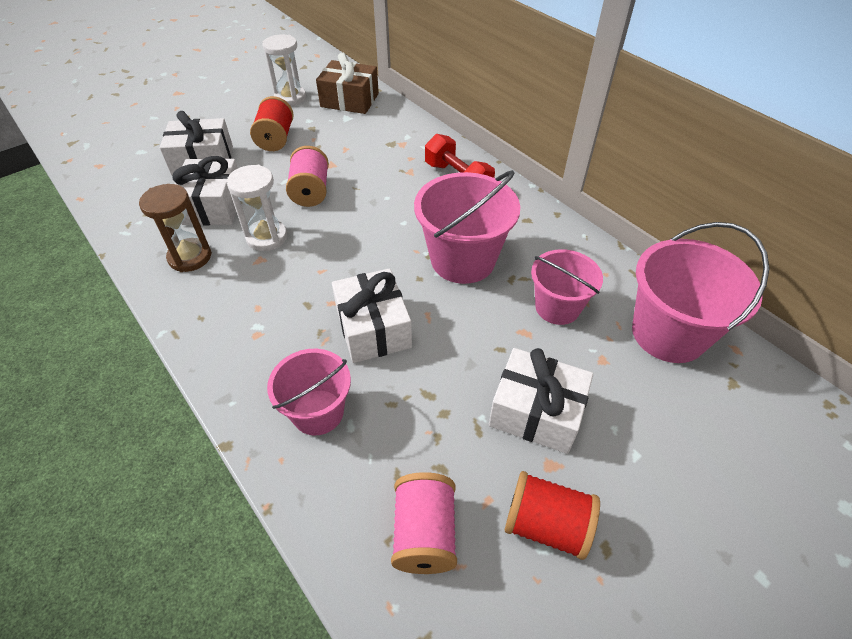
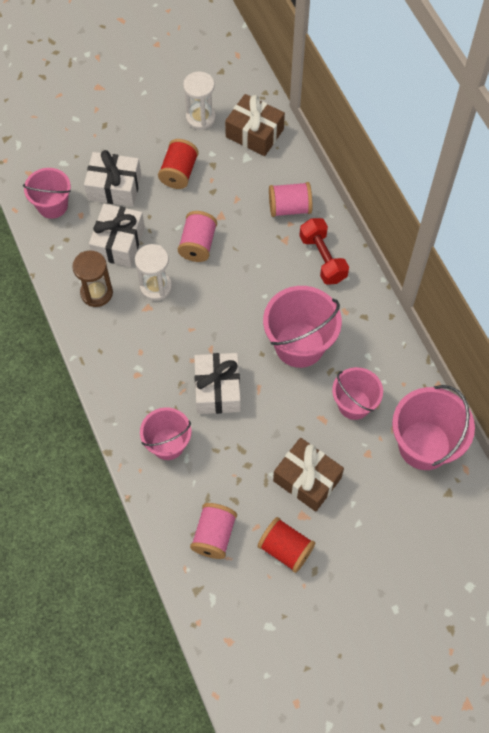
camera: 15 degrees right, 15 degrees up
(128, 187) = (52, 205): none -> pink bucket
(405, 146) = (289, 208): none -> pink spool
(536, 412) = (307, 479): white gift -> brown gift

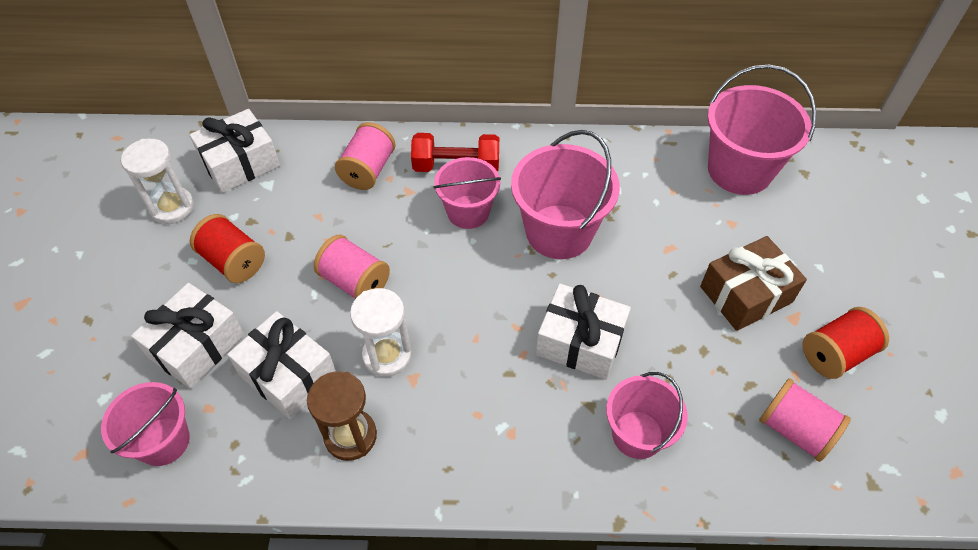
camera: 65 degrees left, 10 degrees down
(254, 133) = (240, 163): brown gift -> white gift
(354, 404) = (662, 211): pink bucket -> pink bucket (468, 212)

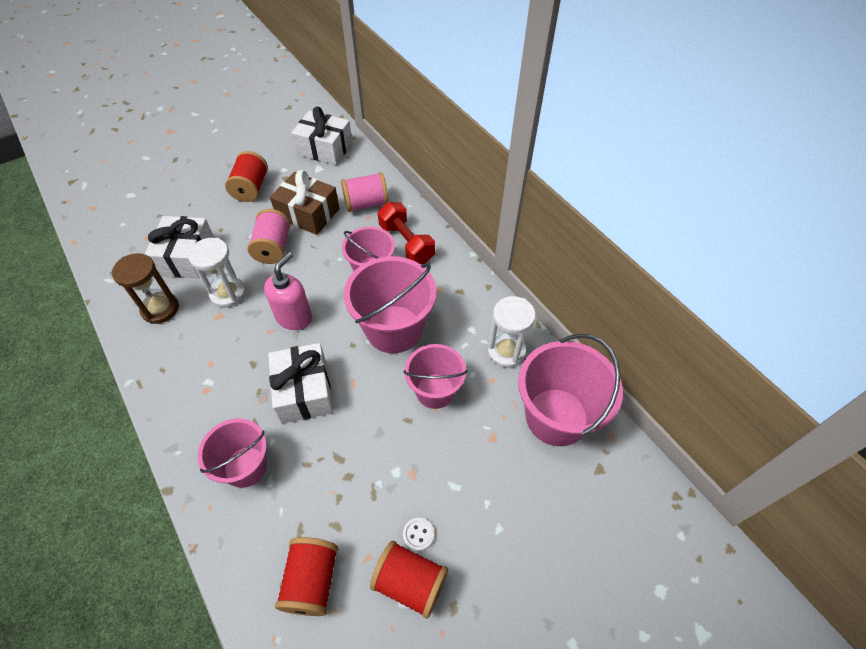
camera: 55 degrees right, 0 degrees up
(163, 441) = (116, 232): pink bucket -> pink bucket (435, 391)
(172, 207) = (271, 143): white hourglass -> white hourglass (506, 351)
(196, 346) = (183, 208): white gift -> none
(475, 307) = (294, 317): none -> pink soap dispenser
(746, 294) = (425, 482): brown gift -> brown gift (308, 213)
(794, 325) = (418, 534): none -> white button
(795, 430) = (312, 581): pink spool -> red spool

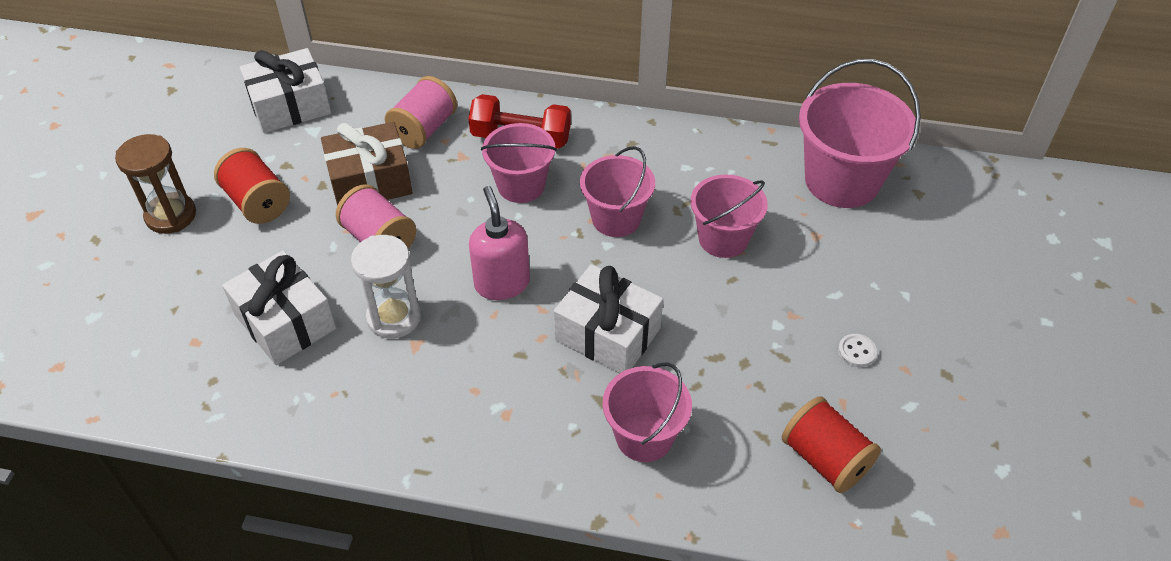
camera: 45 degrees left, 5 degrees down
(160, 309) = (334, 391): brown hourglass -> brown hourglass (171, 215)
(394, 329) = (616, 219): pink bucket -> pink bucket, size x0.64
(410, 582) = (896, 388): red spool -> none
(506, 351) = (738, 162): white hourglass -> none

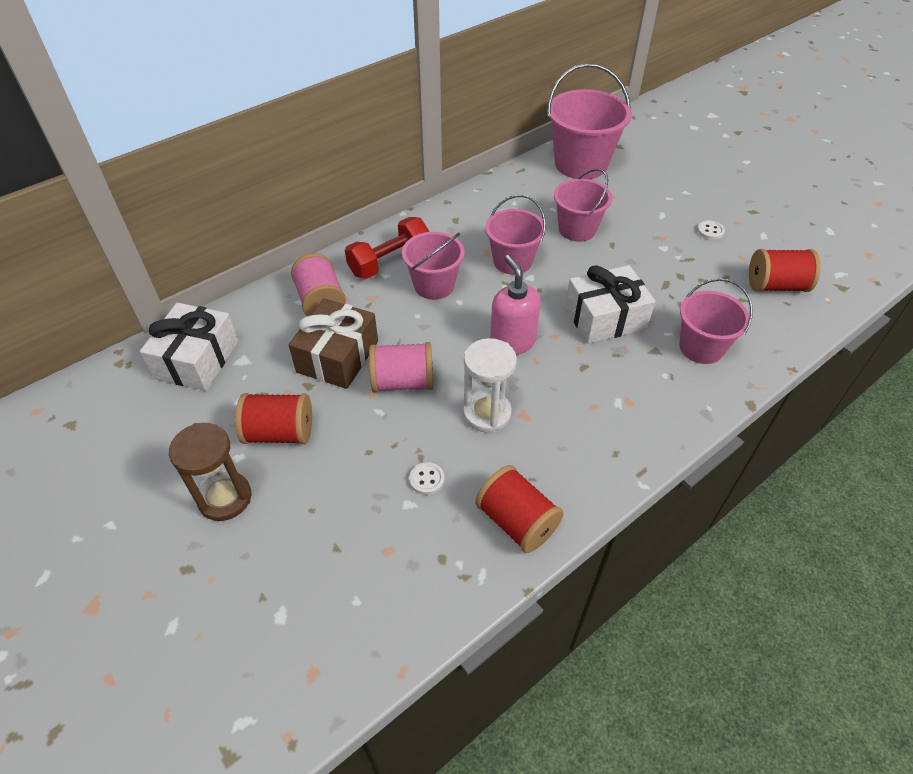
camera: 50 degrees left, 0 degrees up
(285, 322) = (427, 479): white gift -> white button
(288, 408) = (516, 521): none -> red spool
(502, 283) = (512, 342): pink soap dispenser -> pink soap dispenser turned 45 degrees clockwise

